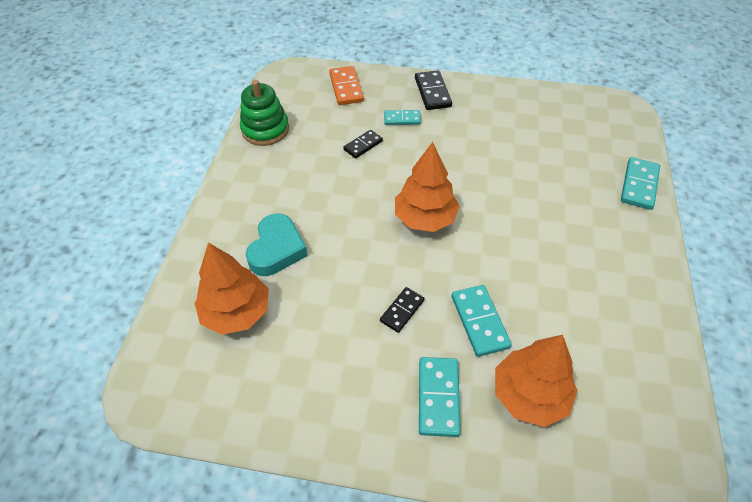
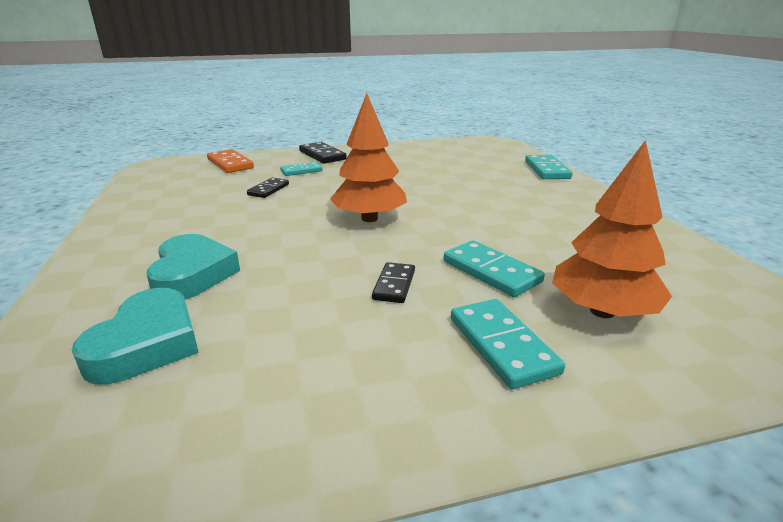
camera: 25 degrees left, 25 degrees down
(236, 312) = (147, 344): orange tree -> turquoise heart
(265, 130) = (142, 198): green stacking toy -> none

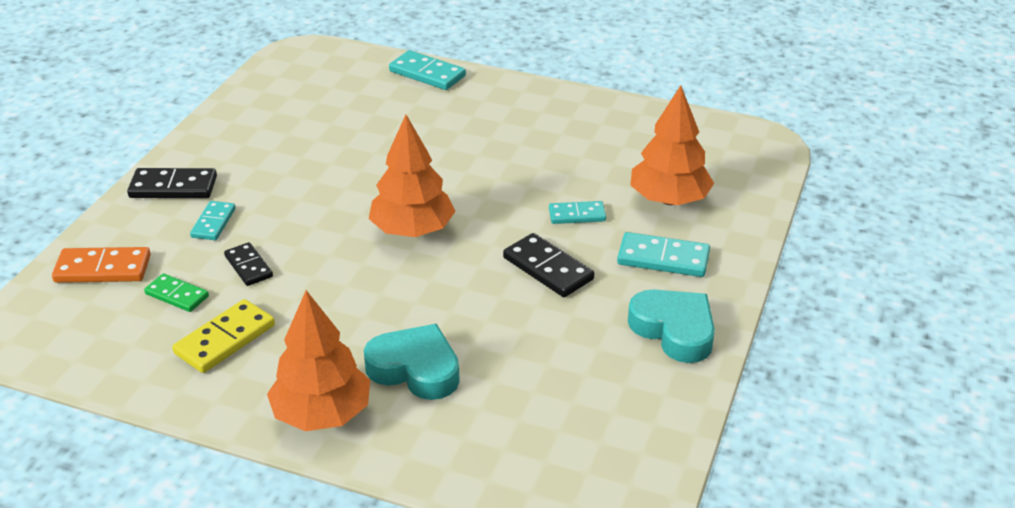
camera: 55 degrees left, 10 degrees up
(112, 258) = (322, 414): none -> orange tree
(147, 344) = (511, 414): turquoise heart -> turquoise heart (674, 330)
(185, 206) = (225, 339): none -> yellow domino
(221, 183) = (177, 295): none -> green domino
(394, 285) = (548, 268): black domino -> black domino, size x1.52
(491, 271) = (577, 215): turquoise domino -> turquoise domino, size x0.66

